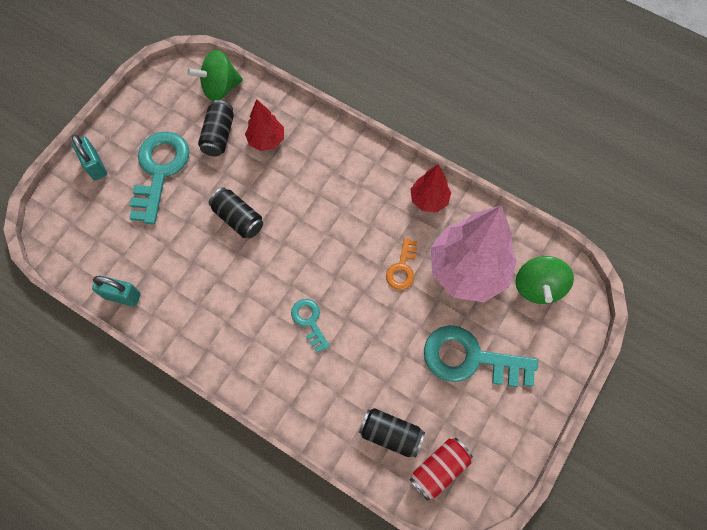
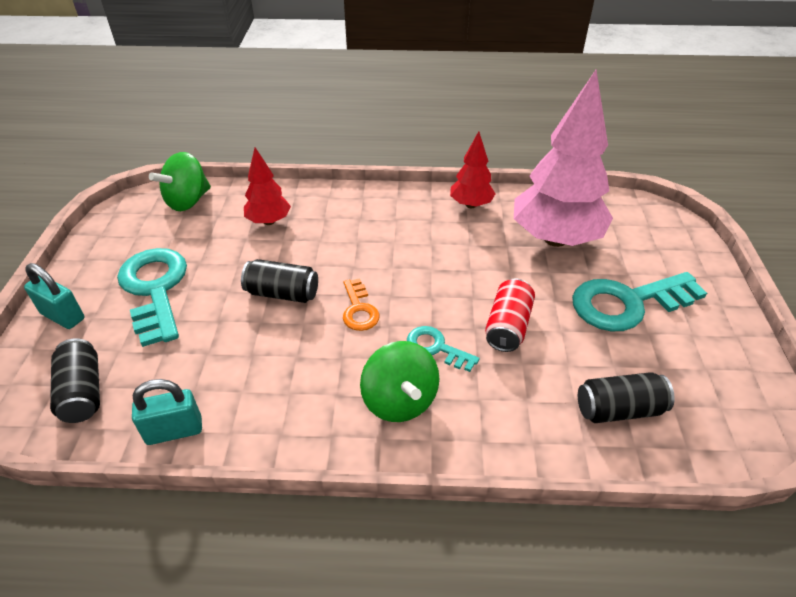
camera: 30 degrees left, 25 degrees down
(219, 135) = (211, 236): black can -> black can (82, 392)
(402, 268) = (493, 262): orange key -> orange key (359, 309)
(439, 469) = (700, 415): red can -> red can (508, 326)
(537, 286) = (627, 225): green spinning top -> green spinning top (399, 401)

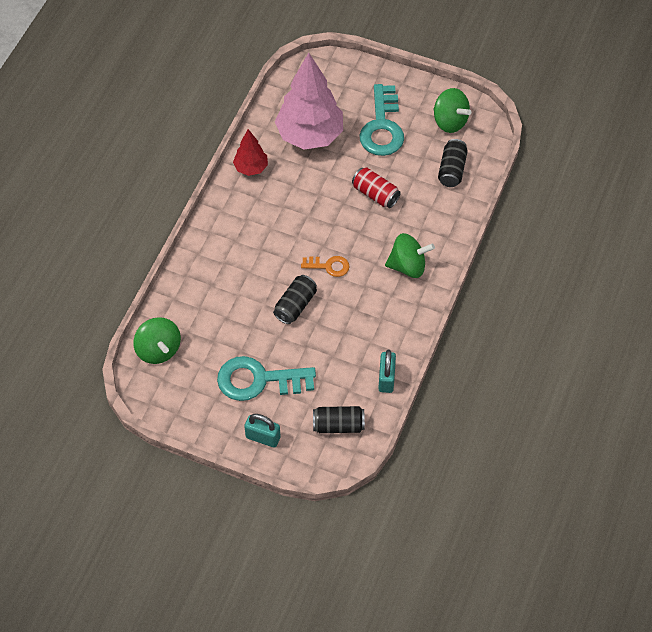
camera: 70 degrees left, 15 degrees up
(63, 316) = (263, 437): turquoise padlock -> turquoise padlock turned 60 degrees clockwise
(269, 221) = (212, 299): red tree -> none
(436, 348) = (377, 236): turquoise key -> none
(708, 380) = (450, 121): none -> green spinning top

